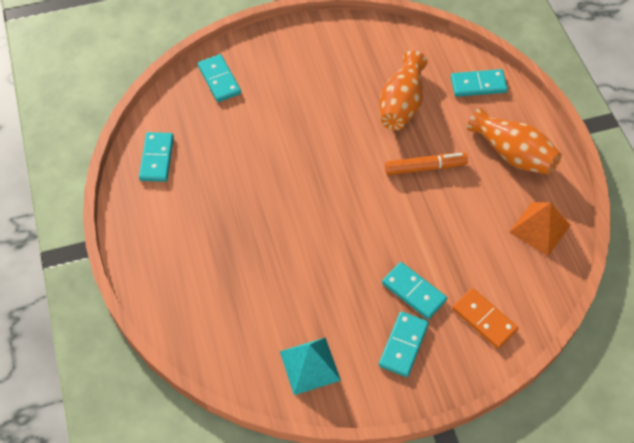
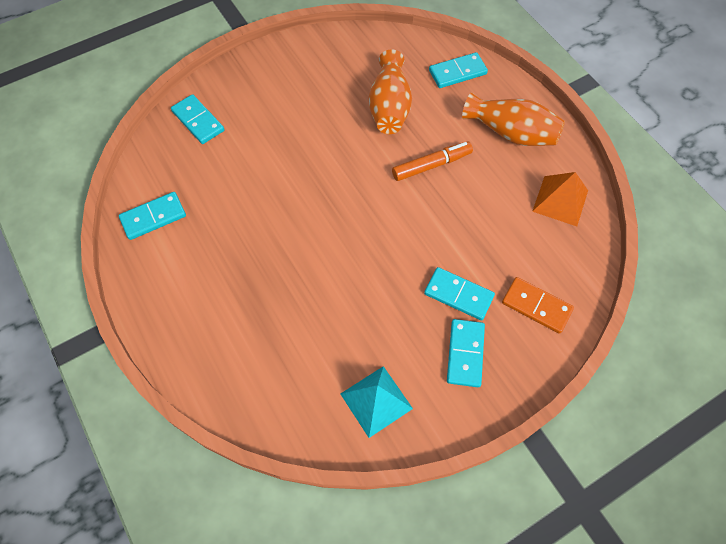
camera: 15 degrees left, 5 degrees up
(157, 158) = (153, 217): turquoise domino -> turquoise domino turned 75 degrees clockwise

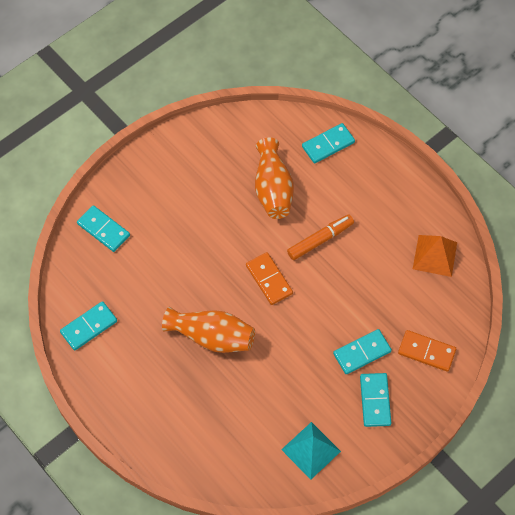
camera: 10 degrees left, 0 degrees up
(366, 198) = (269, 279): none -> orange domino
(458, 295) = (362, 353): turquoise domino -> turquoise domino turned 45 degrees counterclockwise
(511, 133) = (384, 198): orange vase -> orange vase (212, 337)

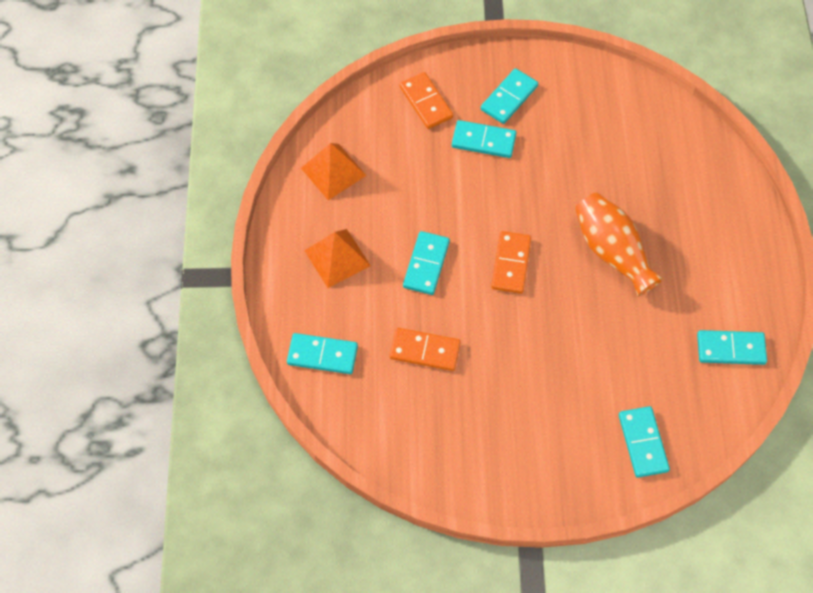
camera: 140 degrees left, 0 degrees up
(273, 189) = (424, 351): orange vase -> orange domino
(311, 450) = (600, 100): turquoise pyramid -> none
(320, 240) = (426, 264): orange marker -> turquoise domino
(376, 204) = (337, 258): none -> orange pyramid

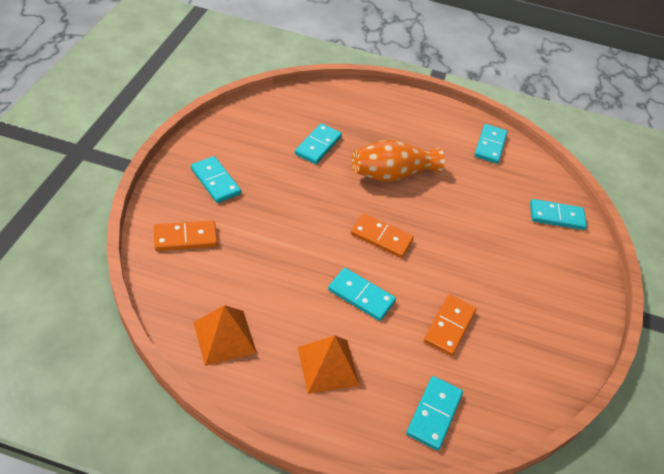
camera: 80 degrees left, 15 degrees down
(483, 141) = (250, 212): turquoise domino -> turquoise domino (318, 145)

